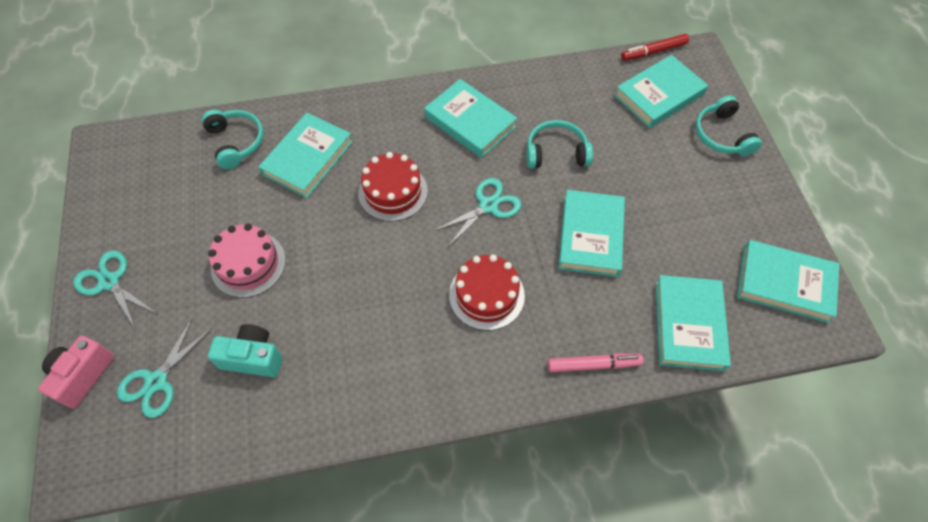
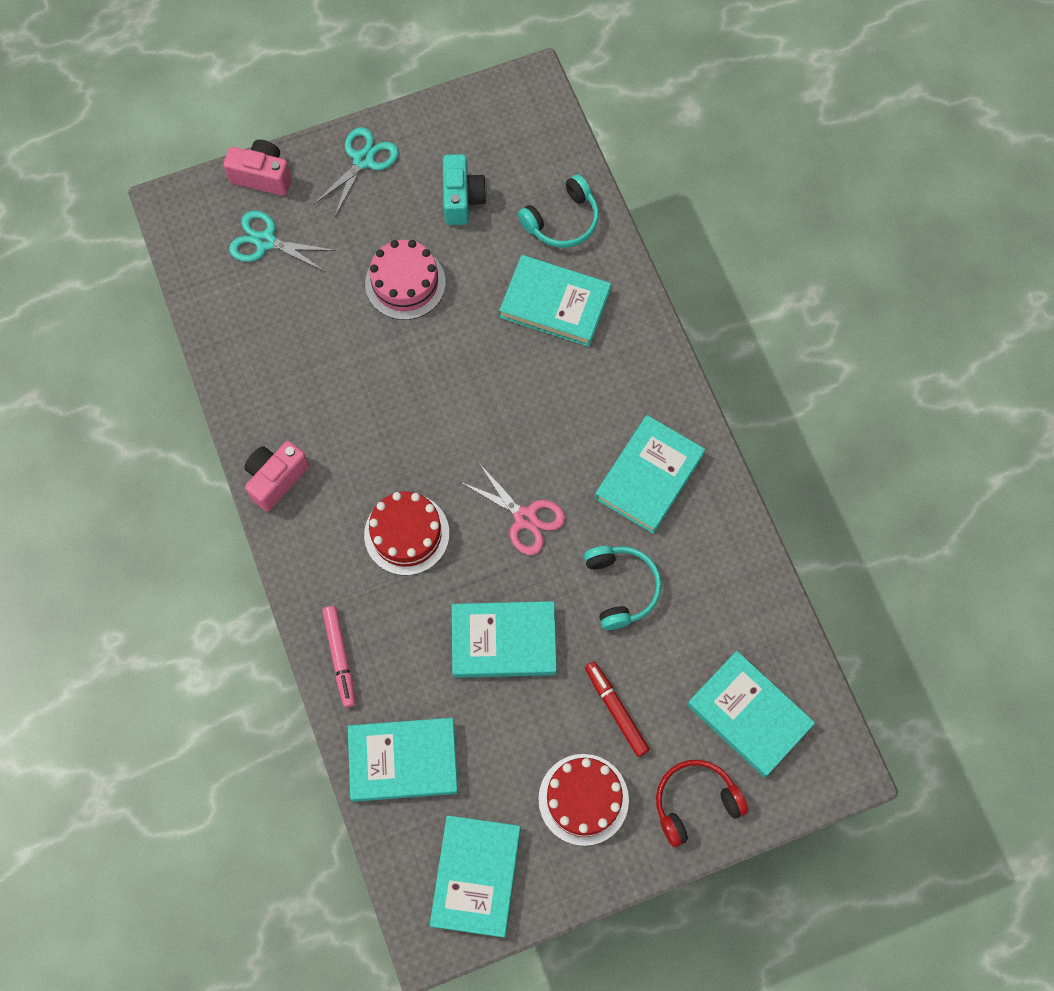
camera: 80 degrees right, 10 degrees up
(253, 358) = (301, 319): turquoise camera -> turquoise camera (462, 199)
(393, 192) = (525, 407): red cake -> red cake (583, 799)
(411, 401) = (276, 479): none -> pink camera
(488, 206) = (525, 518): turquoise scissors -> pink scissors
(654, 51) = (831, 705): red marker -> red marker (616, 710)
(721, 135) = (695, 802): turquoise headphones -> red headphones

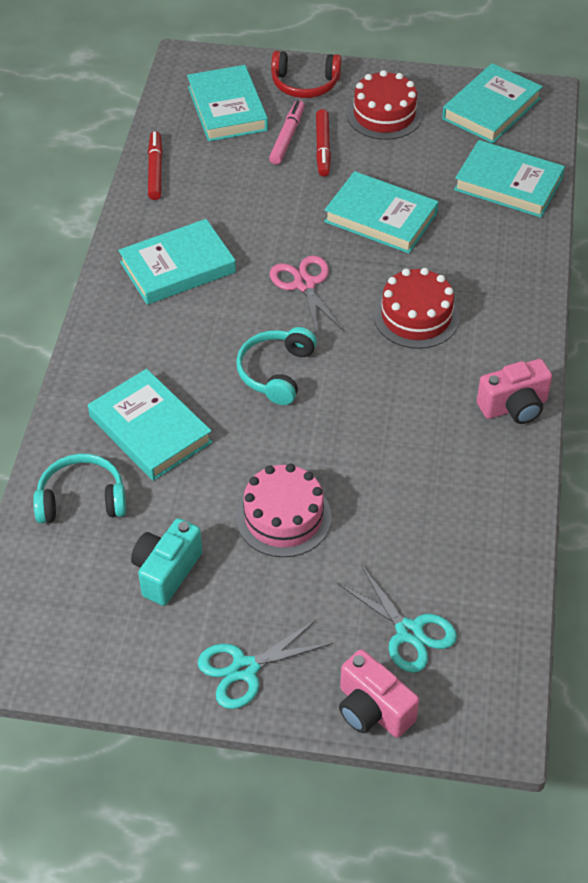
camera: 150 degrees left, 20 degrees down
(340, 657) = (524, 261): pink marker -> pink marker (287, 137)
(621, 588) = (261, 210): turquoise headphones -> turquoise headphones (276, 372)
(755, 584) = (155, 170): none -> red marker

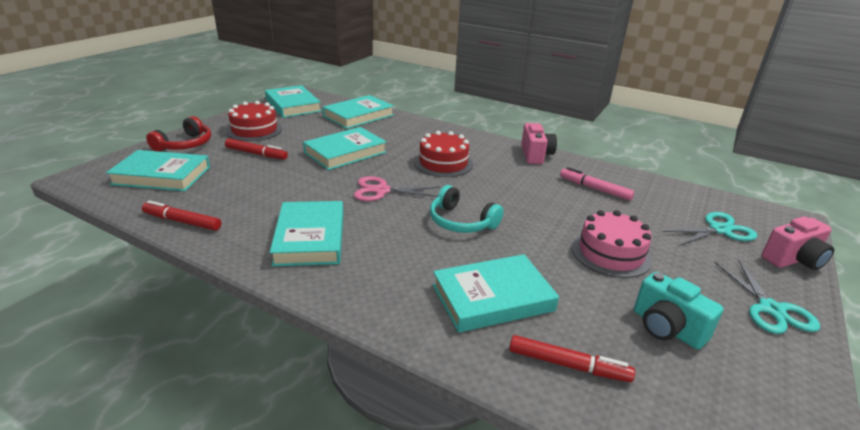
camera: 70 degrees left, 20 degrees down
(82, 499) = (567, 365): turquoise headphones -> red marker
(287, 137) = (228, 162): pink marker -> pink marker (594, 189)

